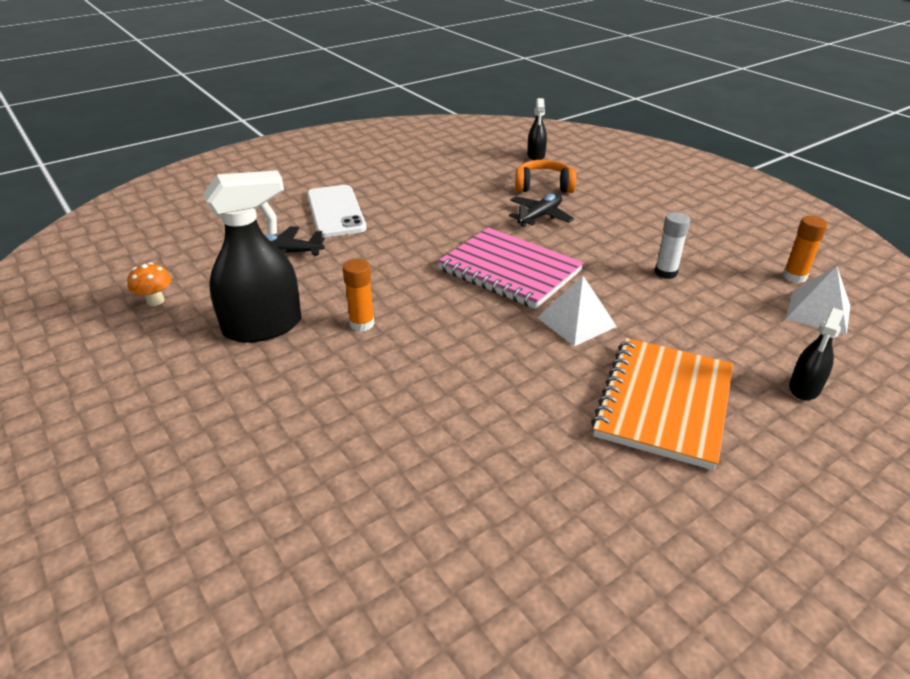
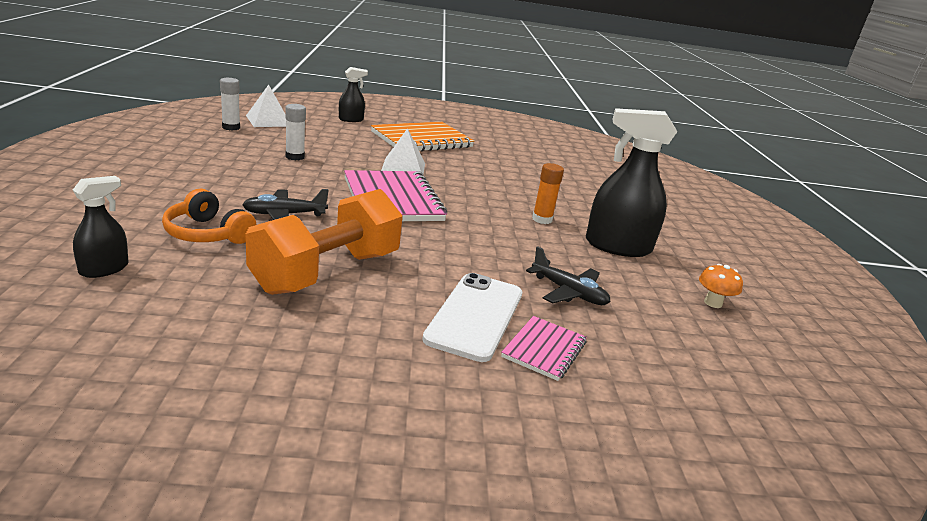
camera: 150 degrees left, 10 degrees down
(281, 211) = (544, 350): none -> pink notebook
(446, 197) = (327, 272): none -> orange dumbbell
(794, 276) = (231, 127): orange glue stick -> white glue stick

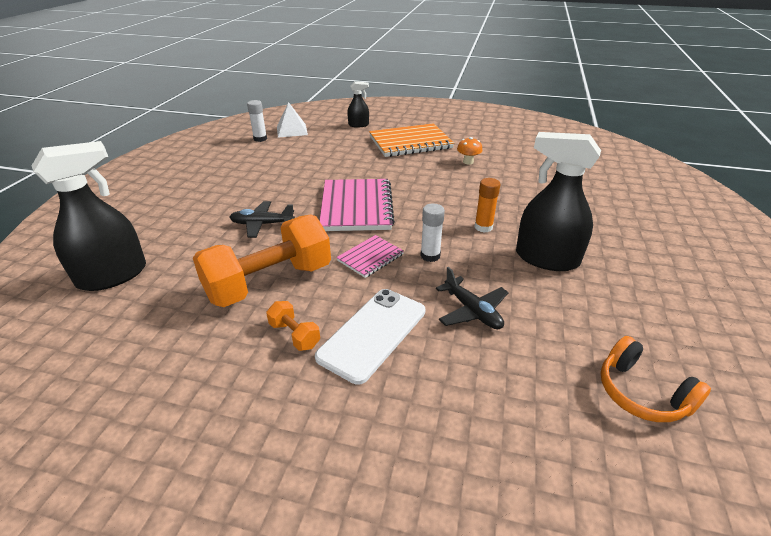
camera: 20 degrees right, 10 degrees up
(104, 269) = (113, 275): black spray bottle -> black spray bottle, size x1.92
(207, 234) = (197, 243): orange headphones -> orange headphones (641, 393)
(295, 157) = (296, 165): white glue stick -> white glue stick (430, 256)
(386, 321) = (294, 335): none -> orange dumbbell
(403, 167) = (381, 173): white pyramid -> none
(544, 350) = (419, 375): pink notebook -> pink notebook (370, 257)
(713, 303) = (621, 330): orange mushroom -> orange mushroom (468, 162)

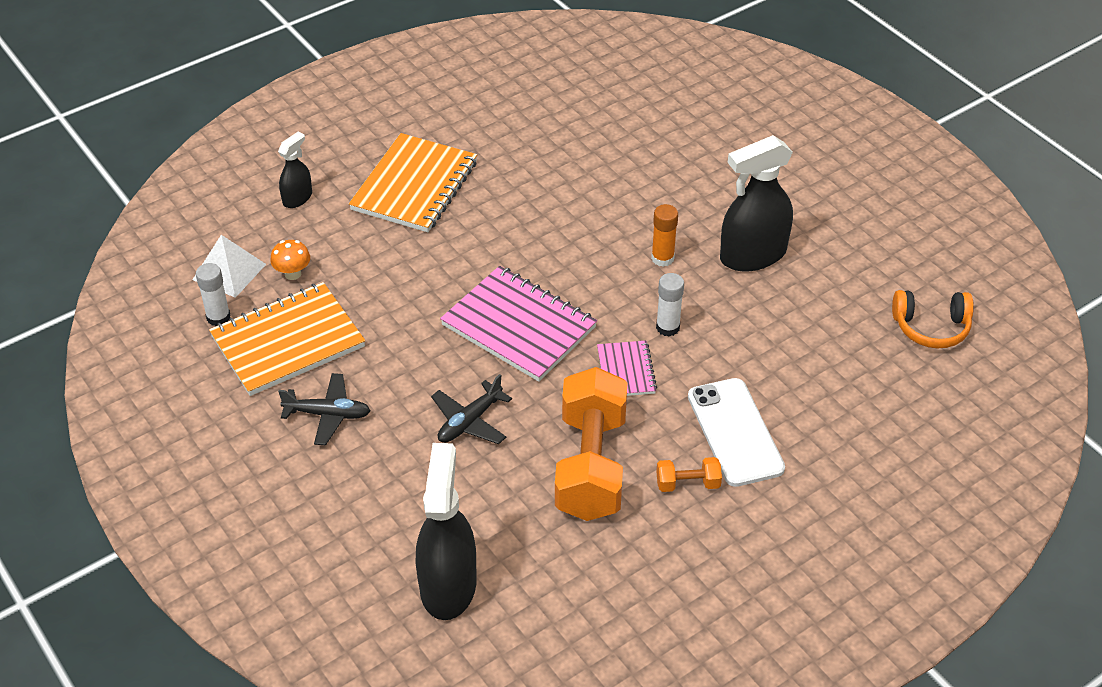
camera: 50 degrees left, 10 degrees up
(263, 157) = (288, 342): none -> orange notebook
(468, 162) = (524, 174): orange mushroom -> orange mushroom (293, 274)
(472, 311) = (769, 353): black plane -> black plane (328, 414)

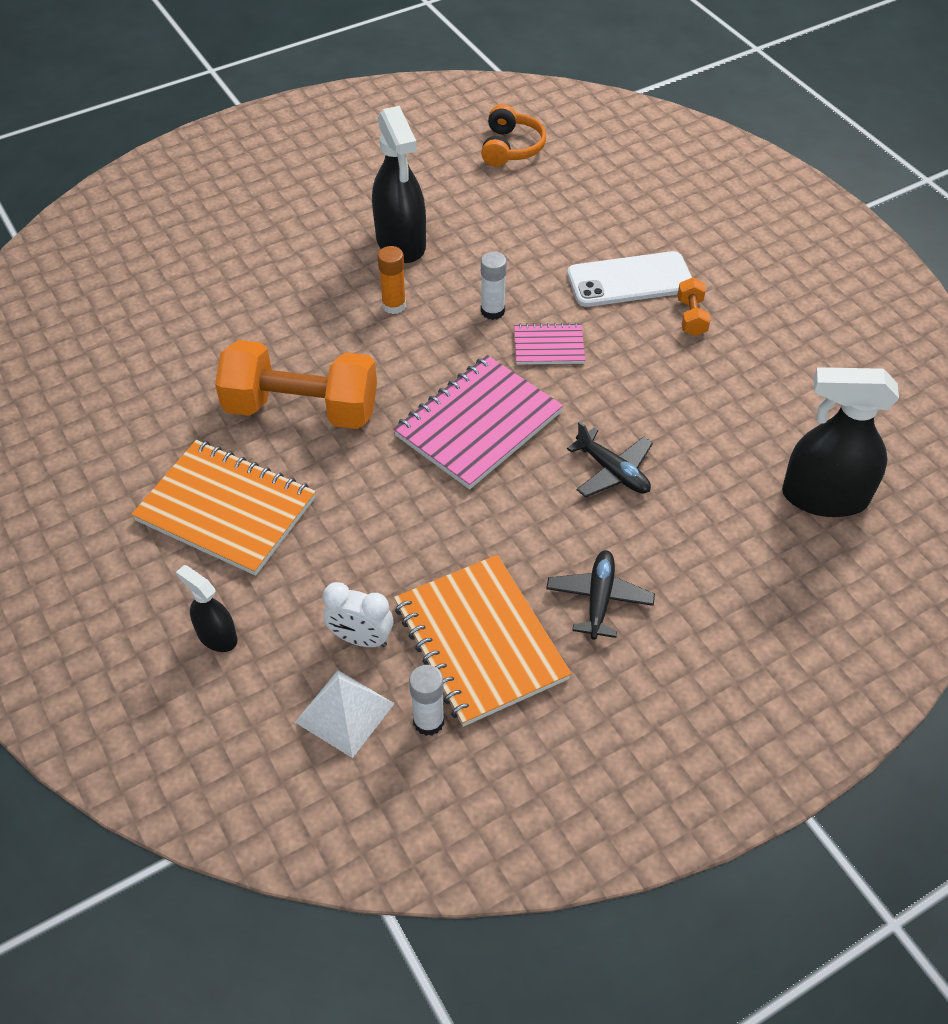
camera: 85 degrees left, 5 degrees up
(293, 274) = (361, 639): orange mushroom -> white clock
(591, 465) = (670, 381): orange dumbbell -> orange dumbbell (301, 409)

